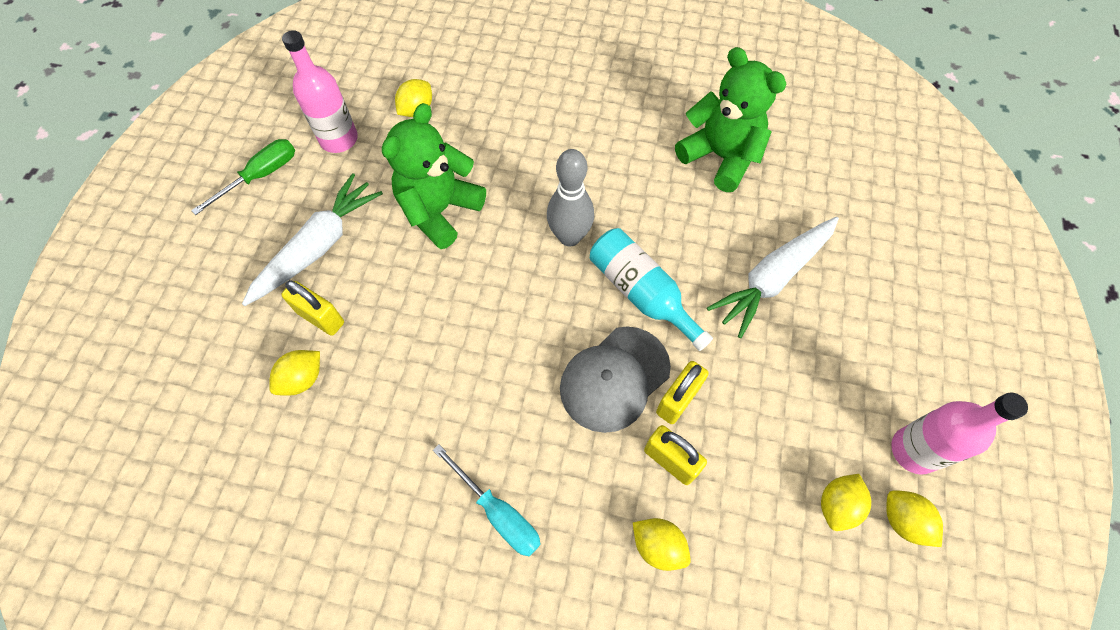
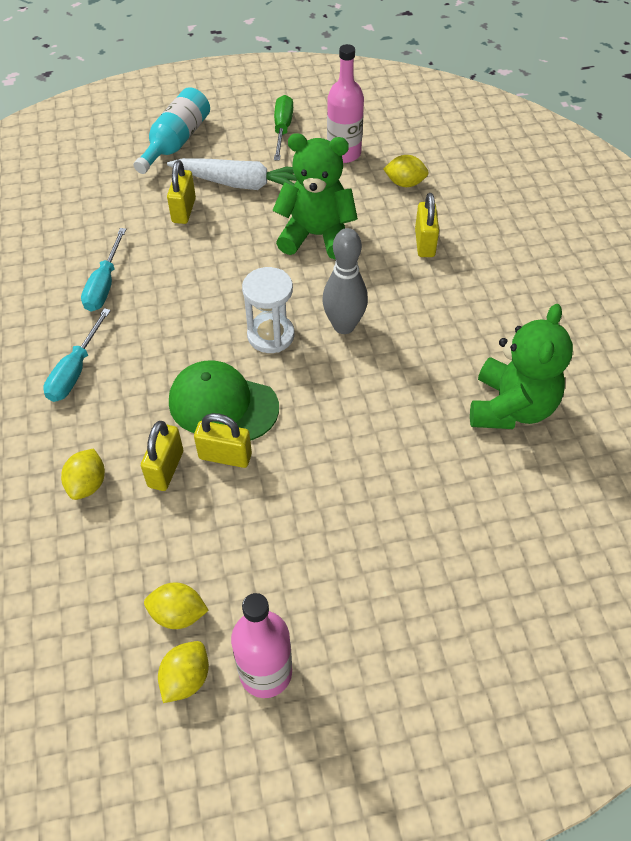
camera: 65 degrees right, 10 degrees down
(261, 176) = (282, 129): green screwdriver -> green screwdriver turned 105 degrees counterclockwise
(302, 379) = (131, 222): yellow lemon -> none
(385, 440) = (104, 285): none -> turquoise screwdriver
(504, 130) = (424, 243): none -> yellow padlock
(548, 303) = (271, 335): none -> white hourglass
(614, 379) = (223, 404): grey cap -> green cap
(641, 293) = (317, 395): turquoise bottle -> turquoise bottle (176, 142)
(772, 279) = (393, 493): white carrot -> none

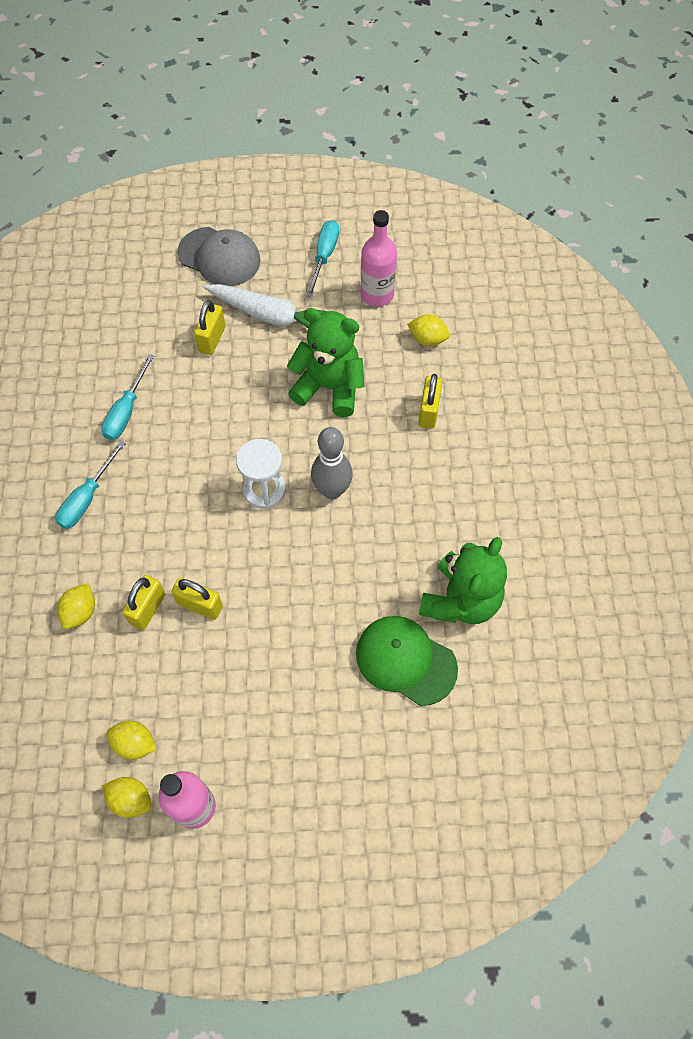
camera: 10 degrees right, 10 degrees up
(176, 142) = (219, 257): turquoise bottle -> grey cap
(186, 678) = (131, 799): yellow lemon -> yellow lemon turned 75 degrees clockwise
(223, 404) = (208, 554): green cap -> green cap (405, 661)
(282, 129) = (324, 256): green screwdriver -> turquoise screwdriver

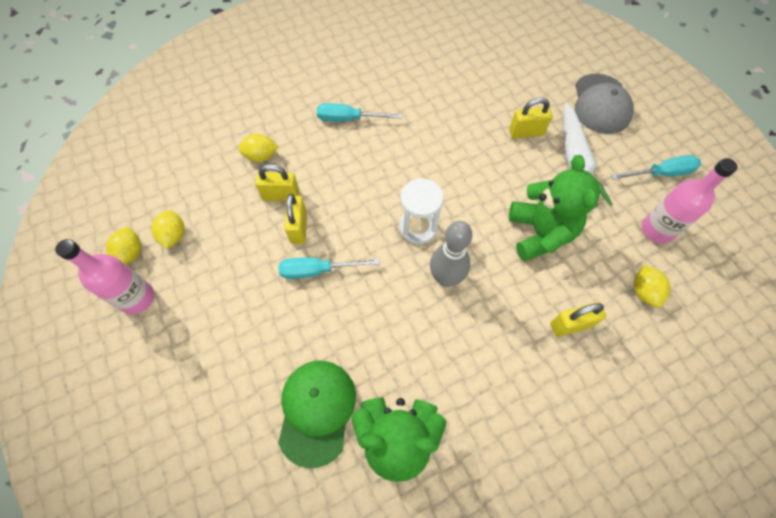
camera: 65 degrees right, 0 degrees up
(126, 411) = (430, 109): turquoise screwdriver -> turquoise screwdriver (317, 270)

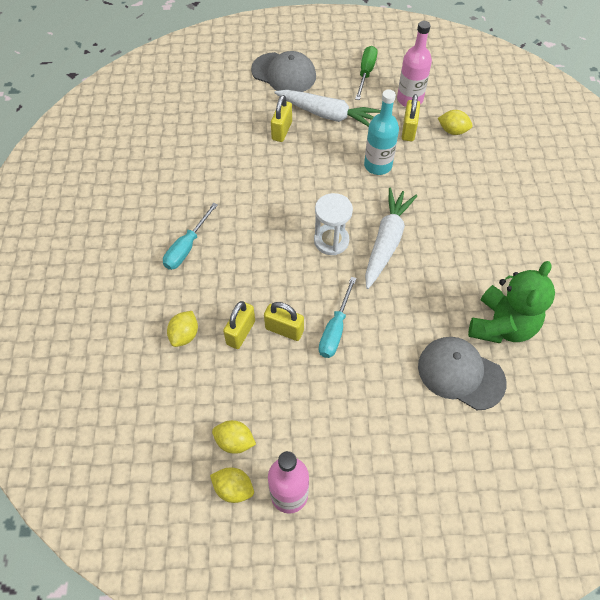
camera: 65 degrees left, 5 degrees down
(316, 411) = (460, 374): green cap -> grey cap
(445, 278) = (386, 241): grey bowling pin -> white carrot
(540, 233) = (378, 165): green teddy bear -> turquoise bottle
(570, 325) = (459, 183): yellow padlock -> yellow padlock (408, 130)
(661, 173) = (366, 73): turquoise screwdriver -> green screwdriver

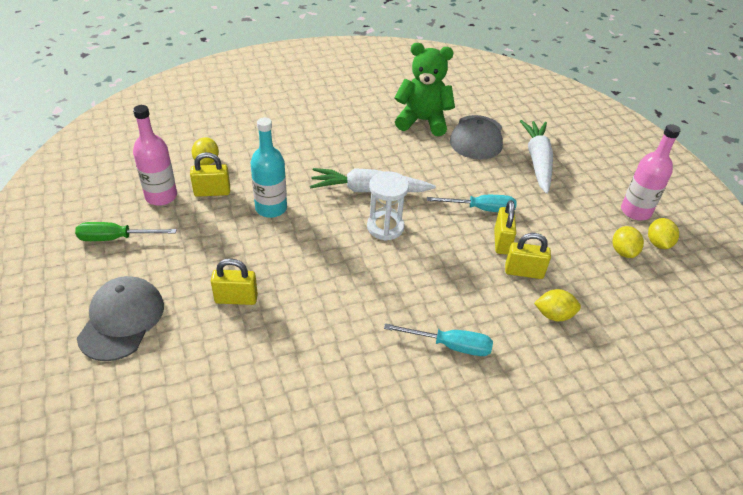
camera: 110 degrees left, 15 degrees down
(328, 115) = (199, 260): white carrot -> white carrot (537, 161)

